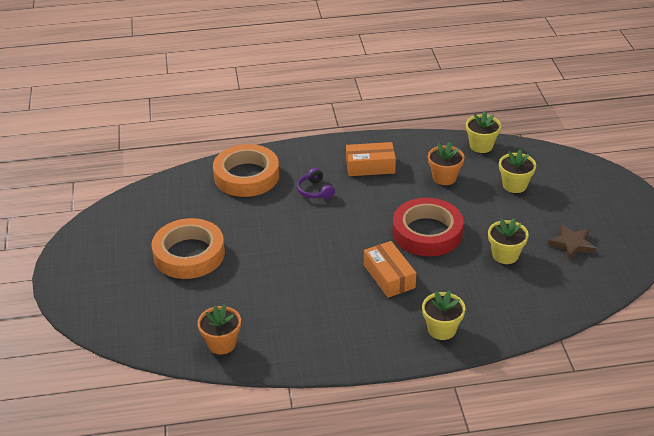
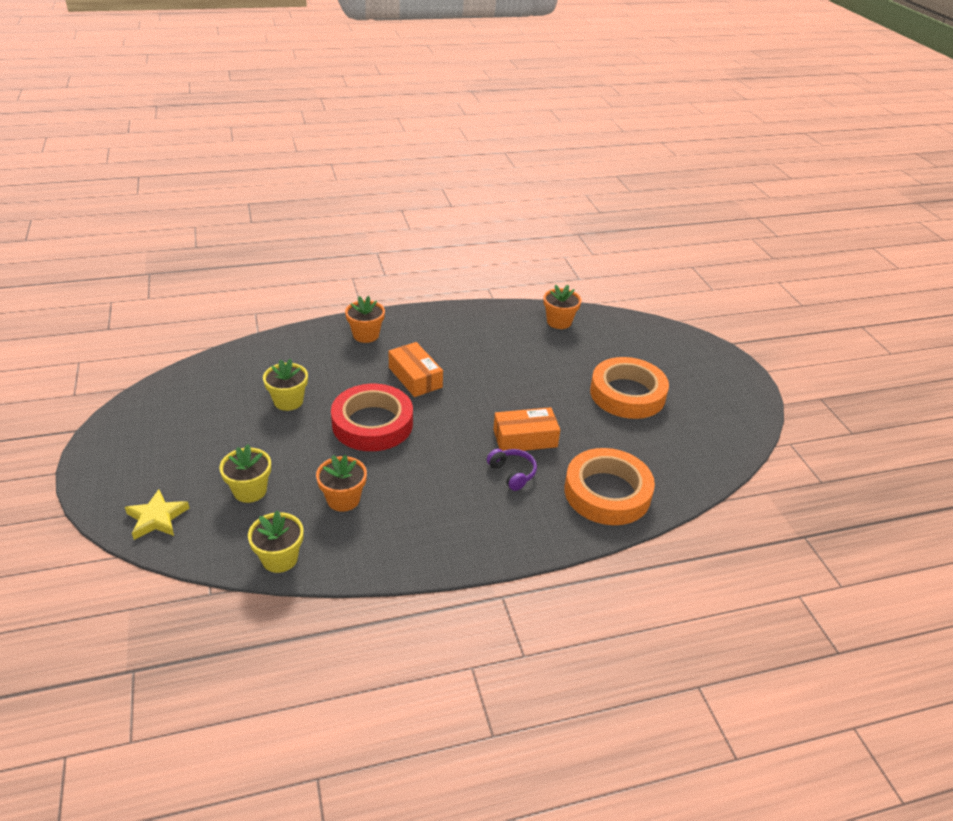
camera: 170 degrees right, 0 degrees up
(370, 166) = (445, 514): orange box -> orange box (525, 438)
(441, 329) = (366, 335): yellow flower pot -> orange flower pot
(572, 244) = (208, 414): brown star -> none
(573, 170) = (157, 518): none -> yellow star

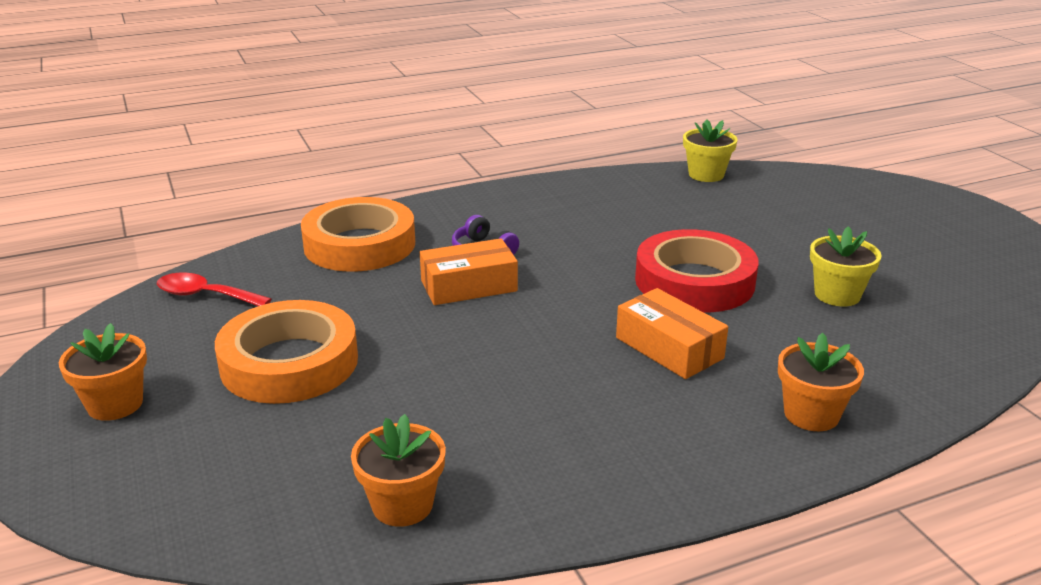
camera: 175 degrees right, 10 degrees down
(157, 518) = (855, 187): yellow star -> none
(250, 490) = (786, 211): yellow flower pot -> none
(343, 499) = (677, 213): orange flower pot -> orange flower pot (115, 404)
(700, 452) = (205, 295): none -> red spoon

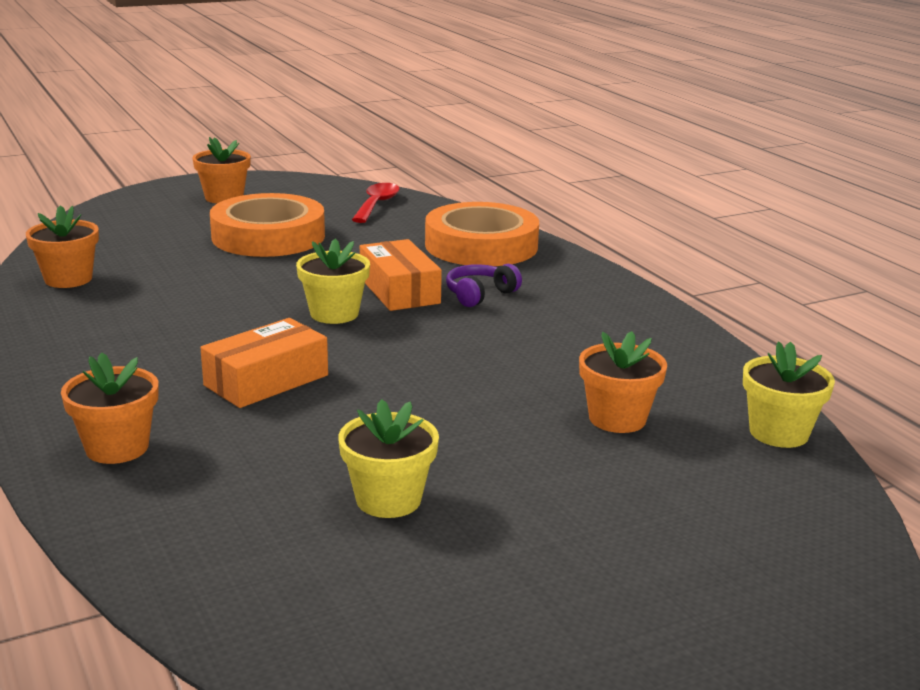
camera: 85 degrees right, 5 degrees down
(522, 318) = (334, 314): none -> yellow flower pot
(694, 281) = (419, 403): red tape -> none
(700, 216) = (617, 418): none -> orange flower pot

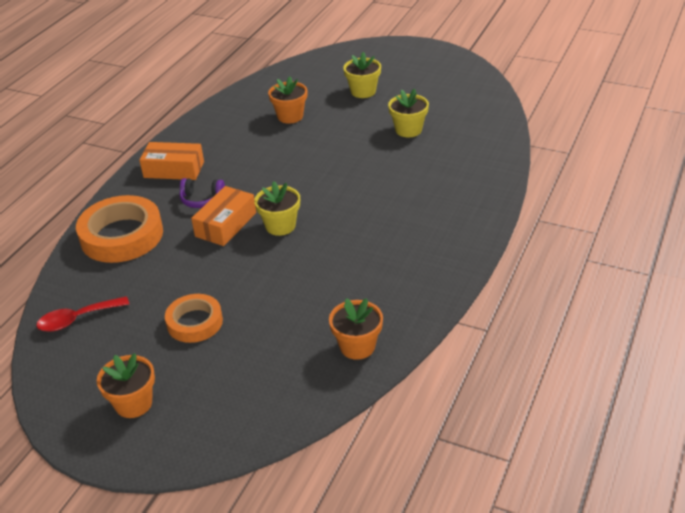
camera: 125 degrees left, 15 degrees up
(117, 448) = (466, 198): orange flower pot -> none
(266, 380) = (370, 201): orange box -> orange box (174, 169)
(268, 236) = (195, 322): orange tape -> orange tape, size x0.61
(779, 433) = (259, 87): yellow flower pot -> yellow flower pot (363, 91)

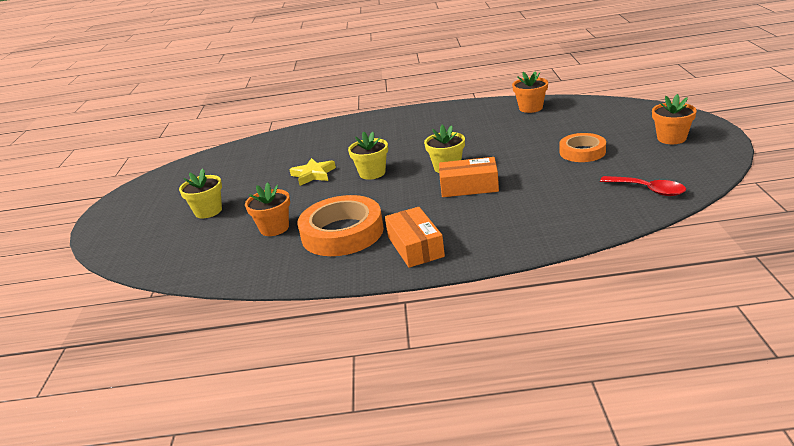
camera: 115 degrees left, 10 degrees down
(122, 235) = (537, 222): orange tape -> orange tape (342, 233)
(202, 199) = (447, 211): purple headphones -> none
(368, 150) = (313, 175): none -> yellow star
(408, 130) = (271, 171): yellow flower pot -> yellow flower pot (372, 173)

